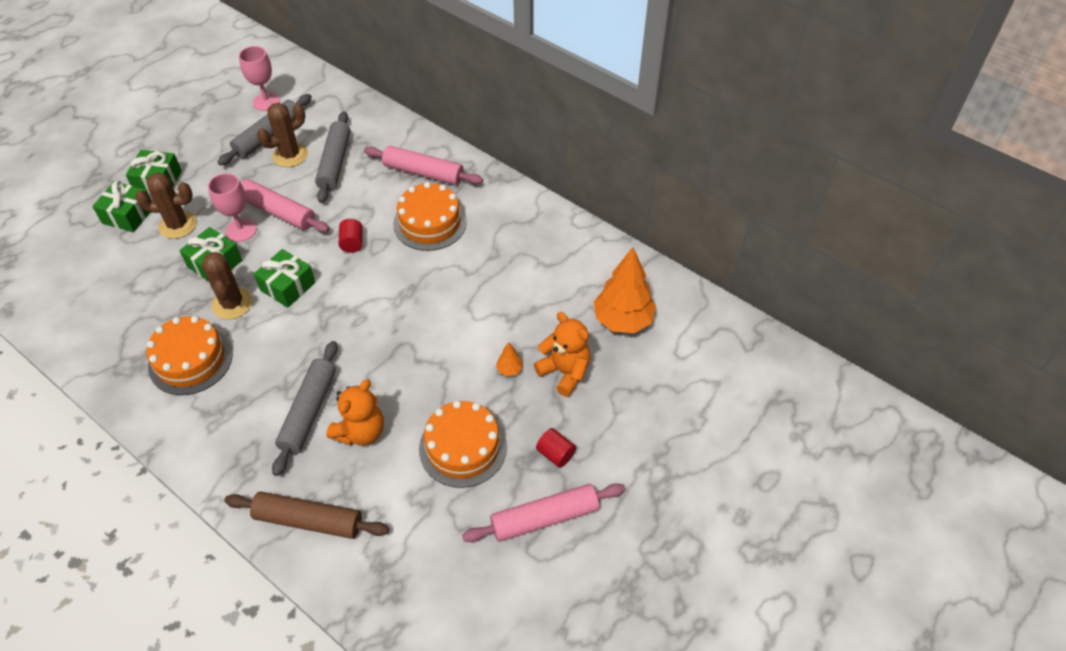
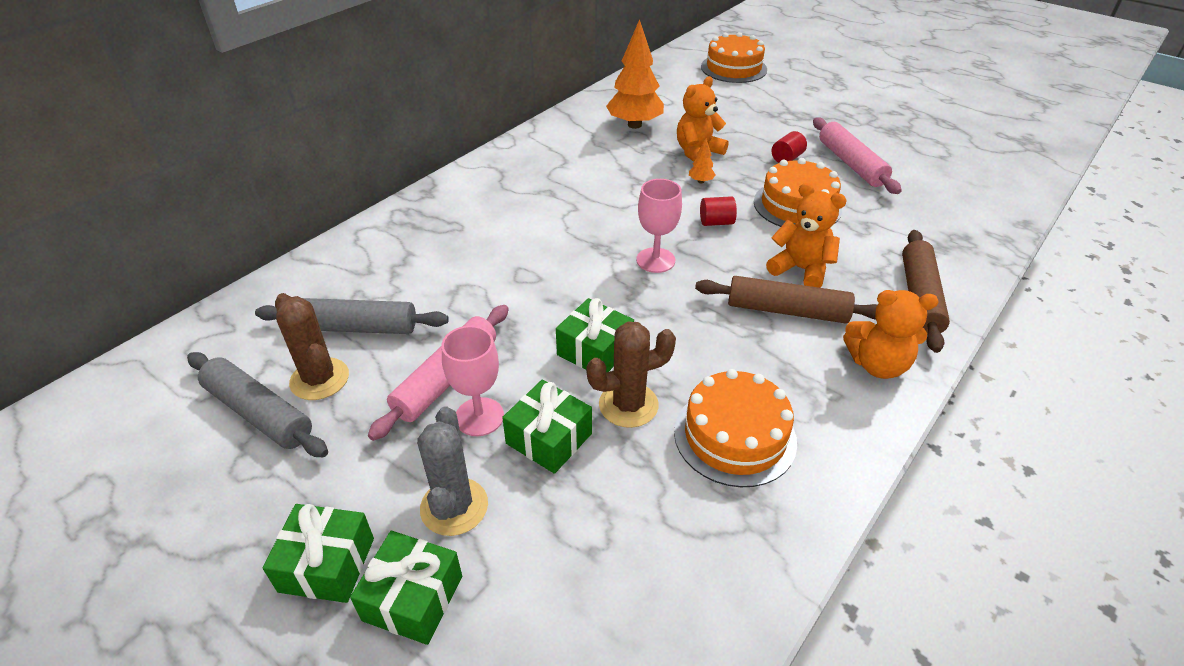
camera: 90 degrees left, 10 degrees down
(178, 225) = (454, 507): brown cactus -> grey cactus
(235, 463) = (877, 365): none -> orange teddy bear
(266, 102) = (159, 428): pink goblet -> pink goblet (655, 260)
(308, 411) = (787, 311): grey rolling pin -> brown rolling pin
(352, 243) = (520, 297): red cylinder -> red cylinder (716, 222)
(423, 173) = (402, 245): pink rolling pin -> none
(430, 223) = (493, 237): orange cake -> orange cake (733, 68)

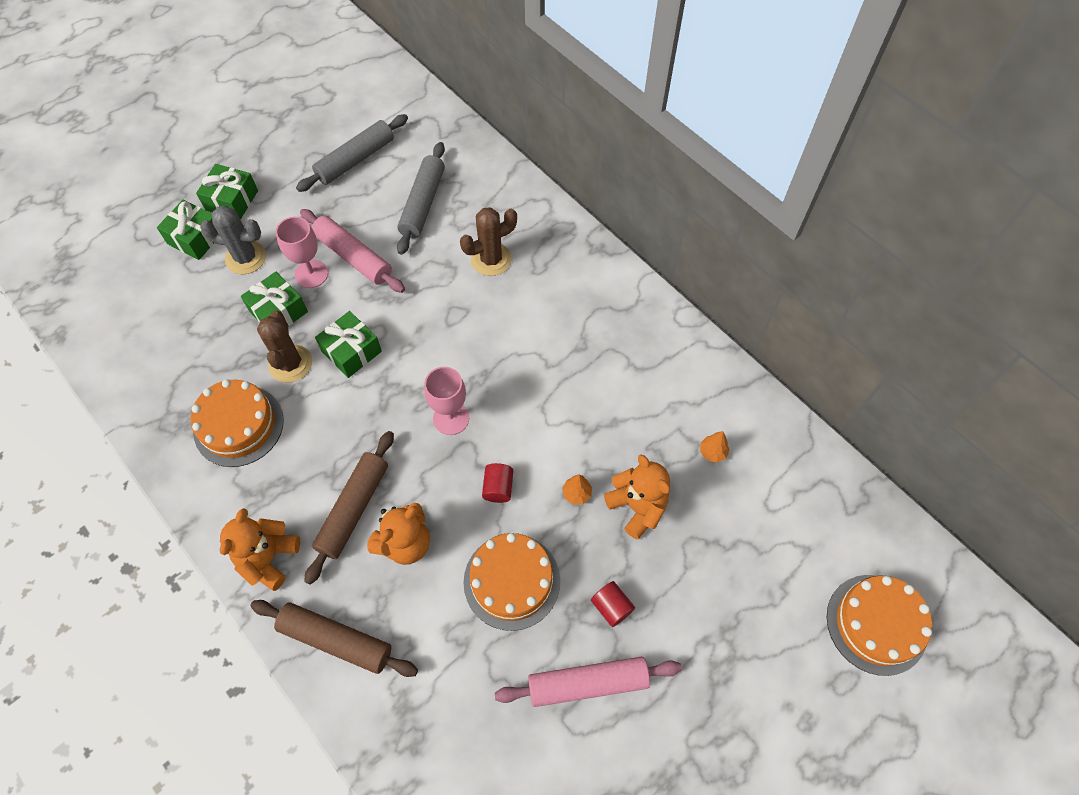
camera: 100 degrees right, 20 degrees up
(319, 379) = (376, 187): brown cactus -> brown cactus (491, 259)
(634, 125) = (712, 452): orange tree -> orange tree, size x0.42

